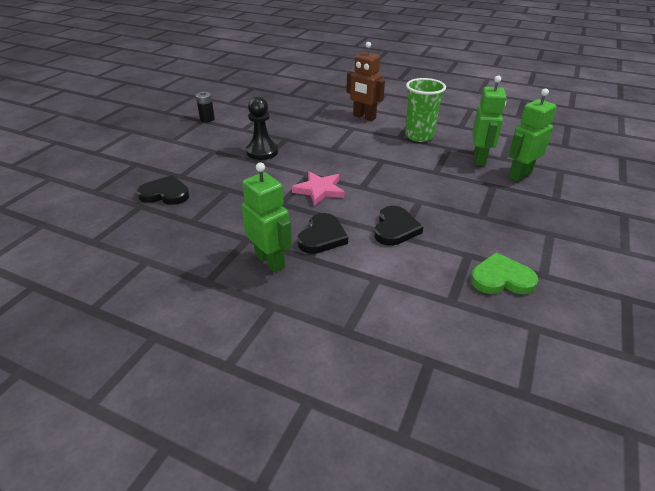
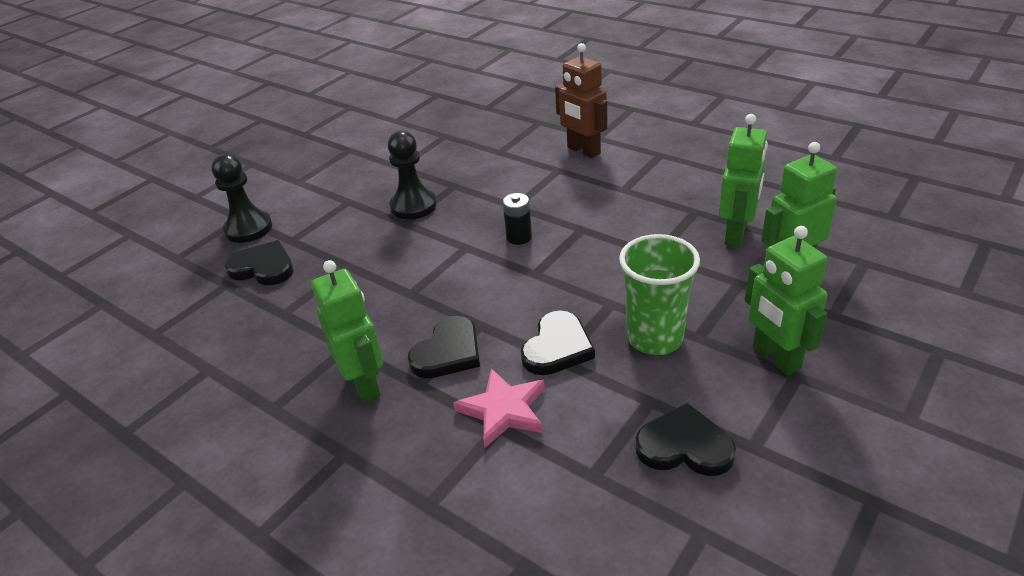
camera: 15 degrees right, 0 degrees up
(144, 170) = (248, 228): none -> black pawn
(207, 119) = (356, 147): black battery -> black battery (519, 237)
(319, 190) = (471, 275): pink star -> pink star (503, 410)
(419, 136) = (655, 188): green cup -> green cup (655, 338)
(501, 278) = (684, 446): green heart -> black heart
(534, 224) = (775, 357): none -> green robot

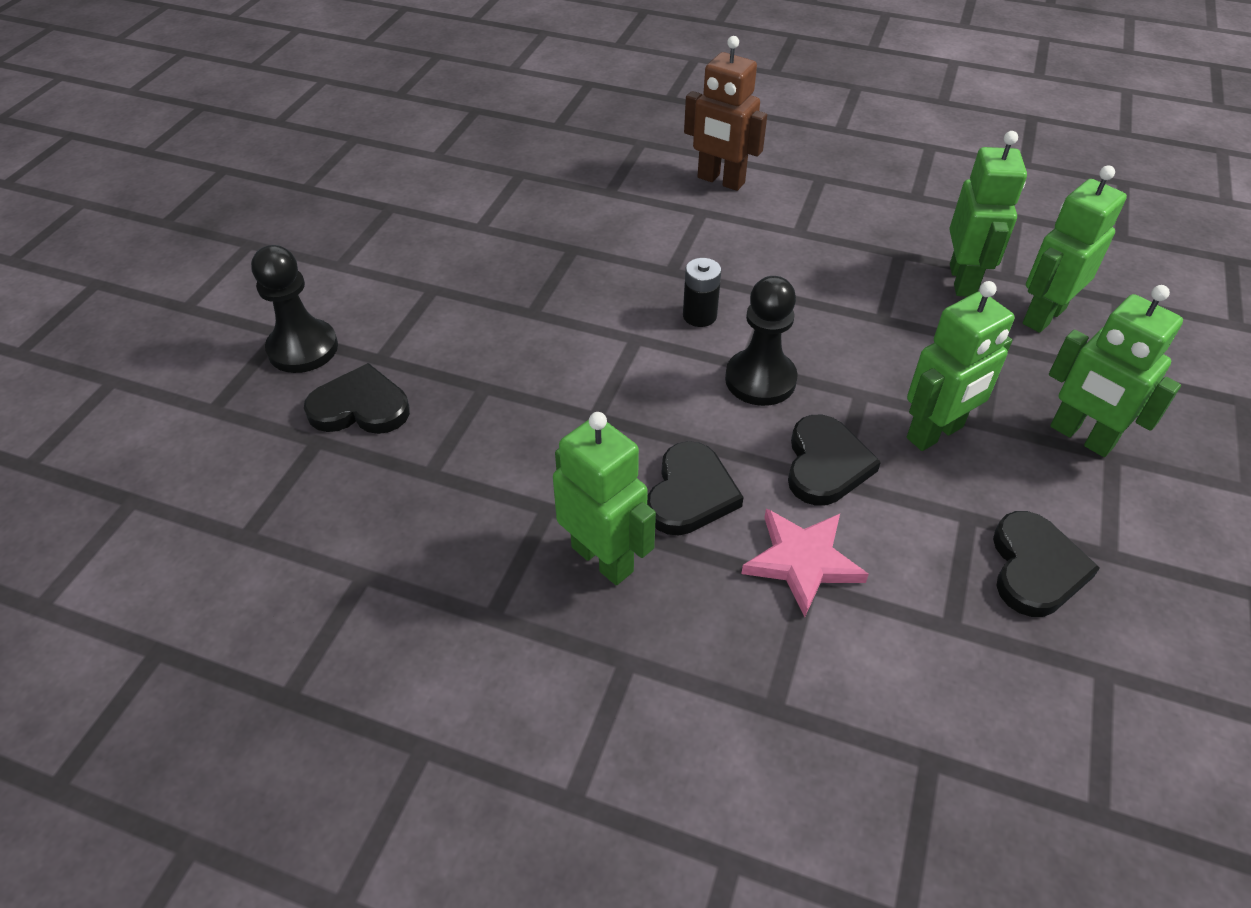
camera: 20 degrees left, 10 degrees up
(413, 206) = (532, 285): black pawn -> black pawn (760, 380)
(655, 338) = (935, 433): green cup -> green robot
(684, 446) = (1035, 568): black heart -> black heart turned 105 degrees clockwise

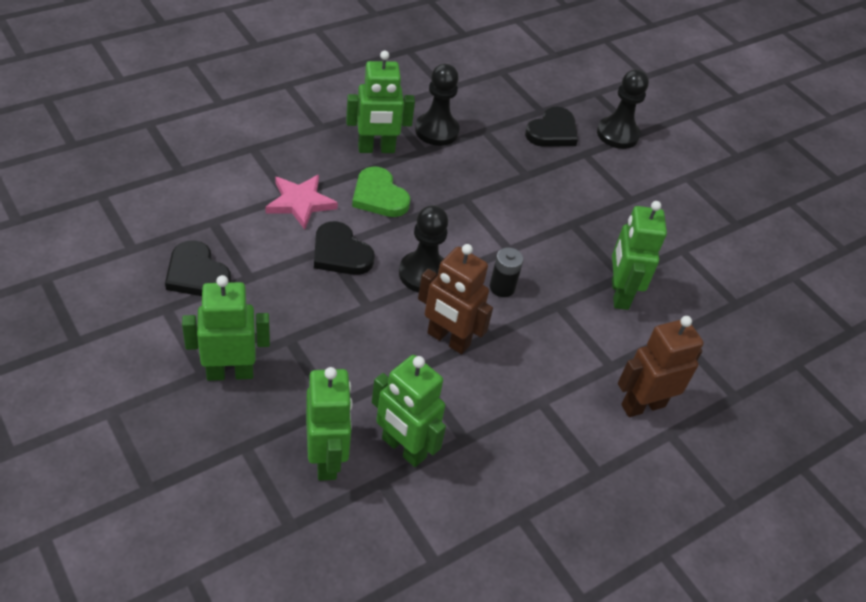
camera: 120 degrees right, 0 degrees up
(486, 520) = (436, 131): none -> black pawn
(690, 493) = (379, 196): black heart -> green heart
(817, 316) = (448, 339): none -> brown robot
(935, 433) = (308, 312): green robot -> green robot (619, 294)

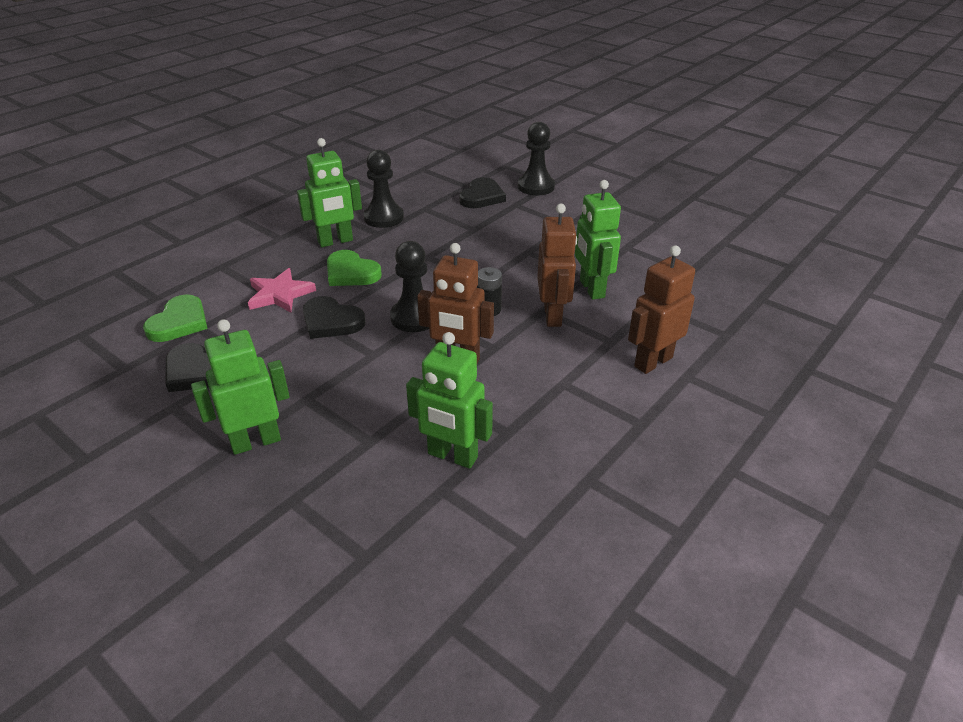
camera: 10 degrees left, 10 degrees down
(195, 208) = (179, 322): none -> green heart
(326, 459) = (380, 487): green robot -> none
(565, 315) = (553, 315): none -> brown robot

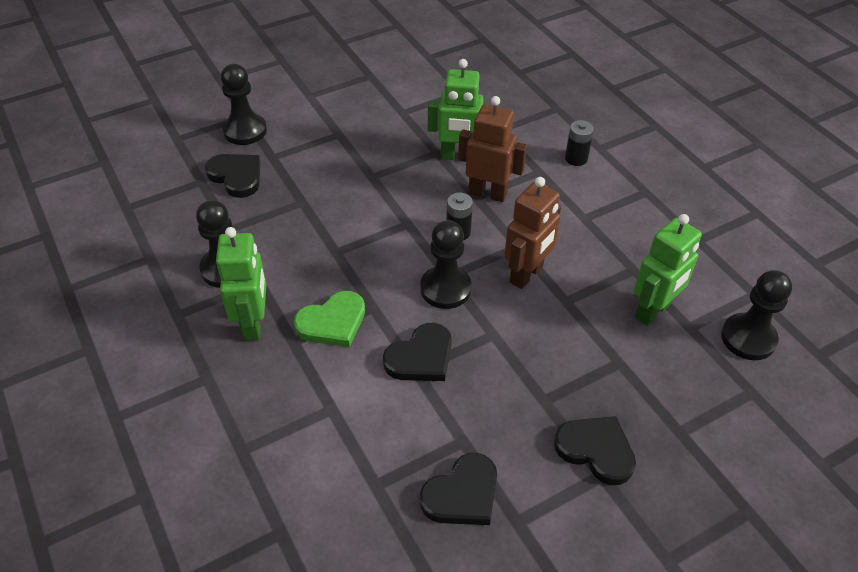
camera: 70 degrees left, 10 degrees up
(179, 322) = (353, 506): green heart -> none
(256, 442) = (596, 450): green robot -> black heart
(280, 294) = (343, 396): pink star -> none
(447, 545) = (748, 338): none -> black pawn
(653, 362) = (576, 158): brown robot -> black battery

